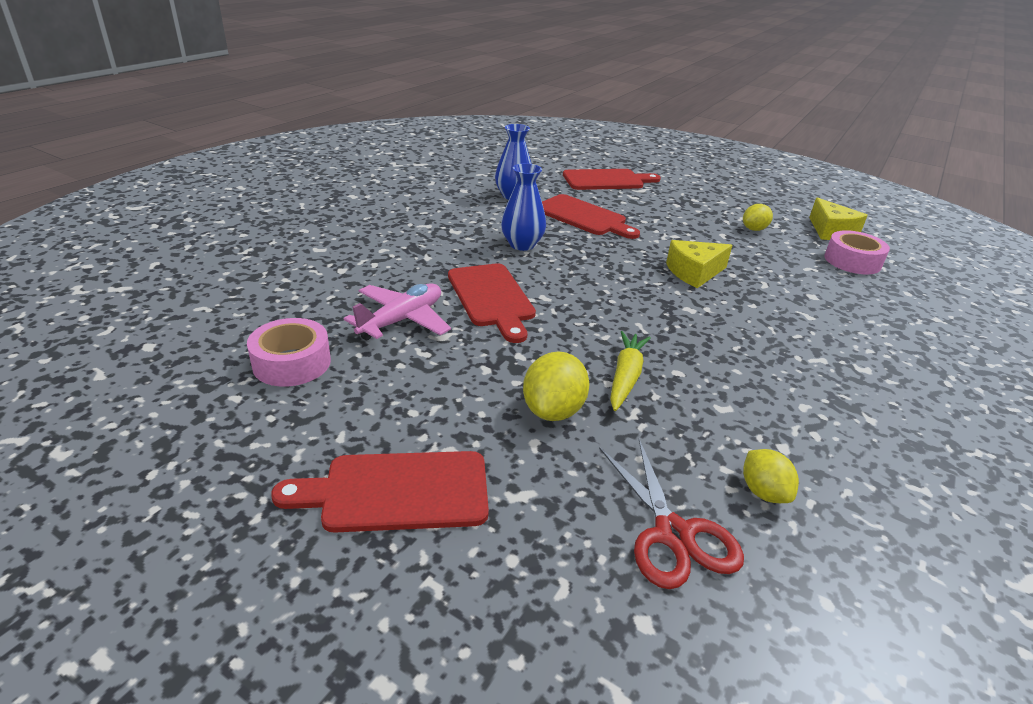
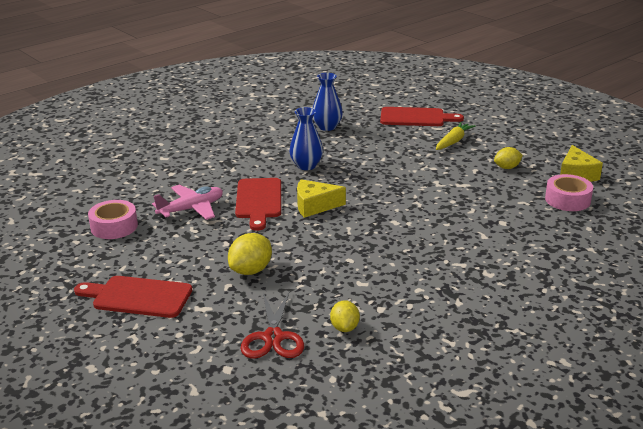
camera: 20 degrees right, 5 degrees down
(583, 217) = (370, 147): red cutting board -> none
(625, 377) = (312, 258): yellow carrot -> yellow carrot (453, 141)
(694, 273) = (422, 197): yellow cheese -> yellow cheese (314, 206)

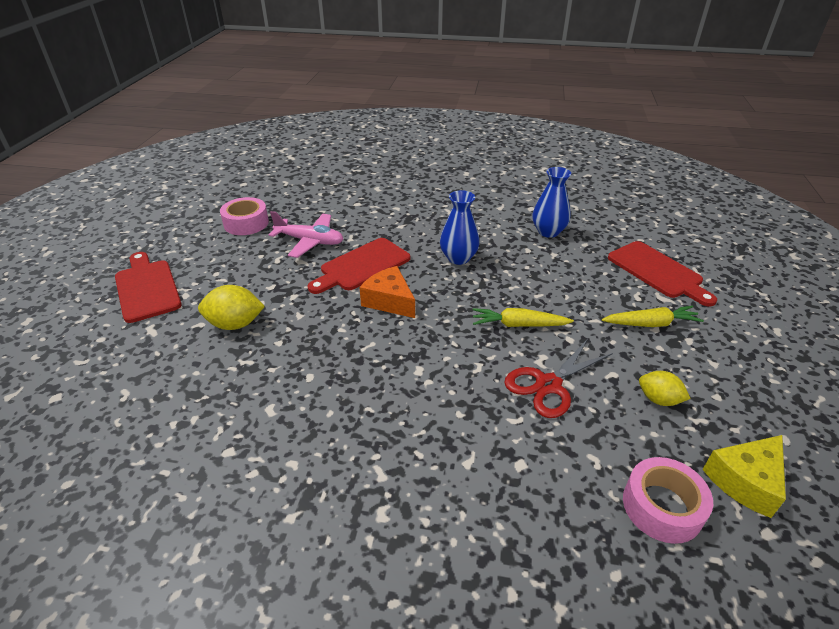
camera: 50 degrees right, 10 degrees up
(273, 337) = (124, 399): red scissors -> red scissors (548, 385)
(314, 206) = (389, 301): yellow cheese -> orange cheese
(344, 328) = (171, 442): yellow lemon -> none
(400, 176) = (518, 325): none -> yellow carrot

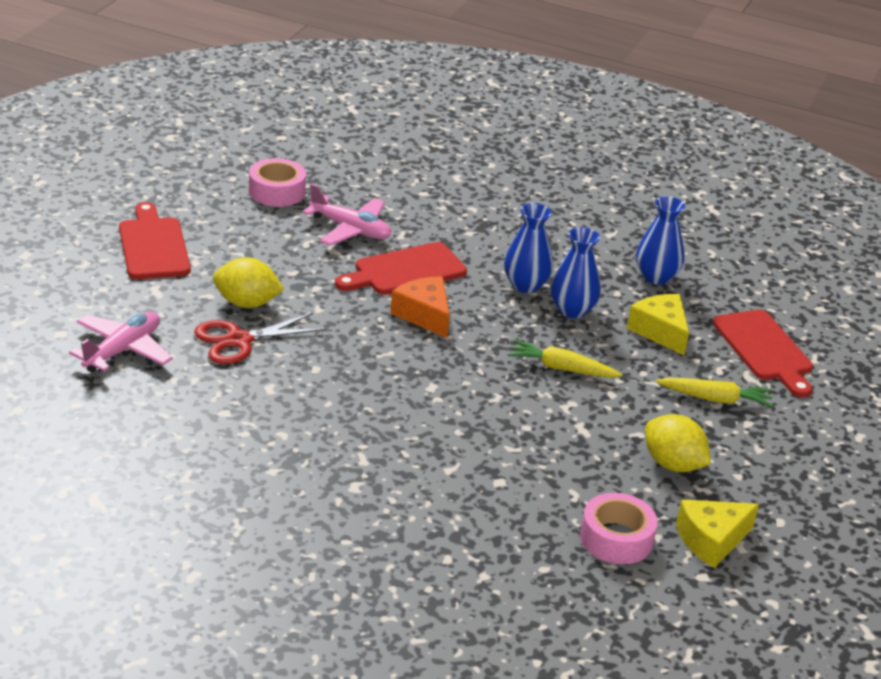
camera: 10 degrees right, 5 degrees down
(119, 402) = (122, 350): none -> pink plane
(502, 271) = (572, 310): none -> blue vase
(548, 385) = (563, 428): red scissors -> red scissors (239, 340)
(575, 274) = (660, 331): none -> yellow cheese
(658, 399) = (672, 464): yellow lemon -> yellow lemon, size x1.51

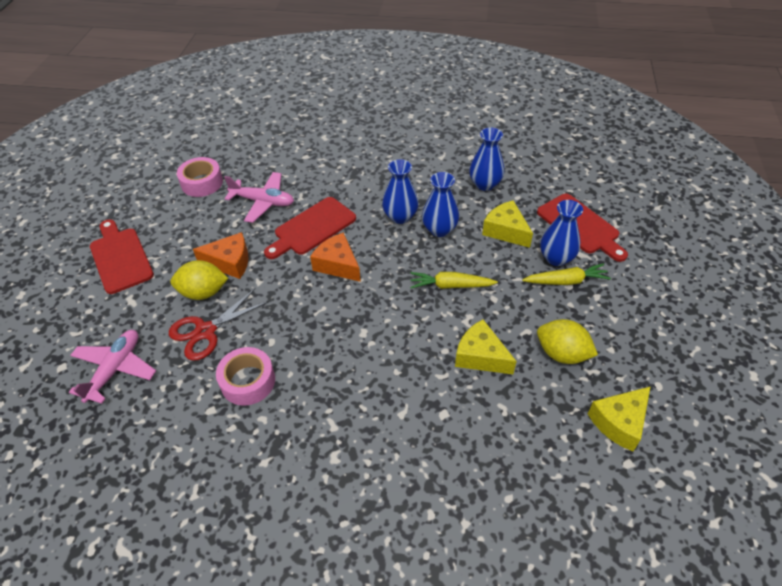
camera: 10 degrees left, 15 degrees up
(288, 281) = (230, 262): none -> orange cheese
(568, 442) = (480, 356): none -> yellow cheese
(616, 538) = (550, 445): pink tape -> pink tape (248, 381)
(714, 374) = (556, 258): none -> blue vase

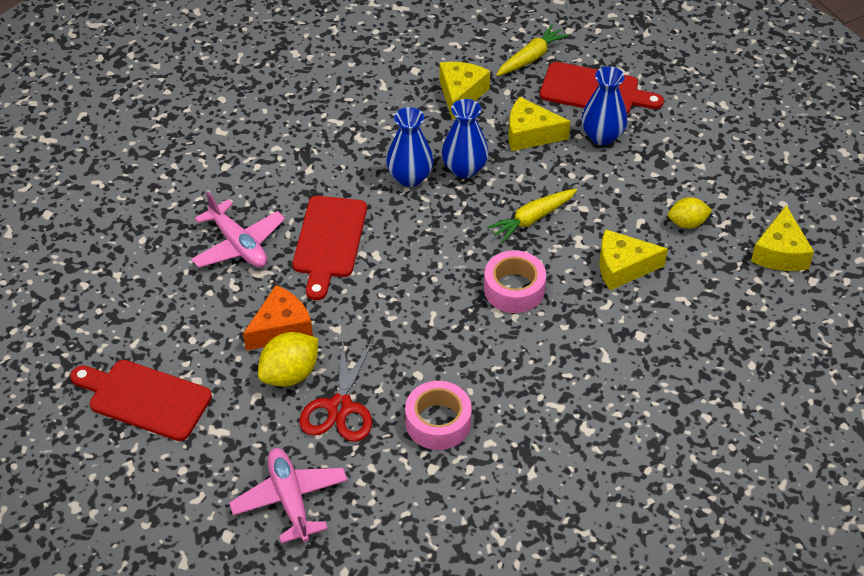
camera: 40 degrees left, 0 degrees up
(202, 183) = (135, 264): pink tape -> pink tape (514, 289)
(263, 202) = (238, 245): pink plane -> pink plane turned 75 degrees clockwise
(337, 265) = (400, 263): orange cheese -> none
(485, 184) = (461, 94): blue vase -> yellow cheese
(562, 354) = (687, 223): yellow lemon -> yellow lemon, size x0.66
(566, 281) = (631, 154): yellow carrot -> yellow carrot (531, 58)

